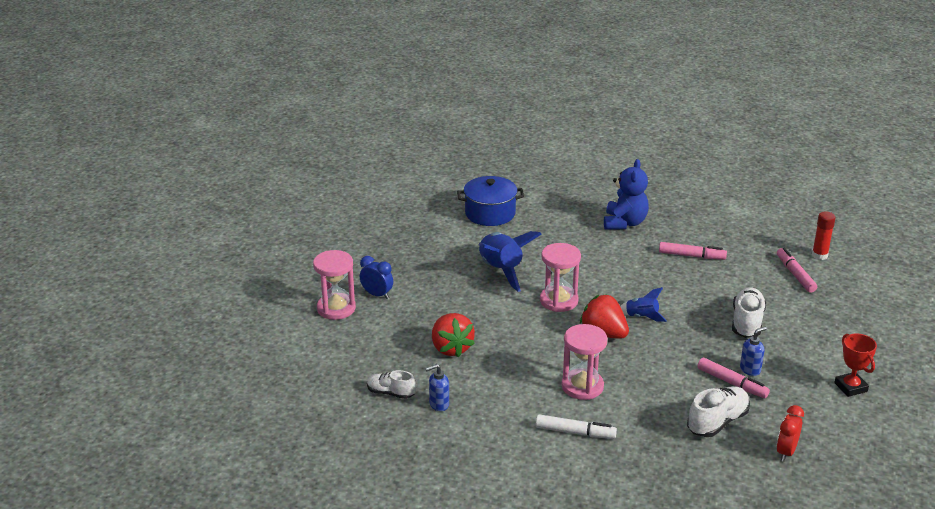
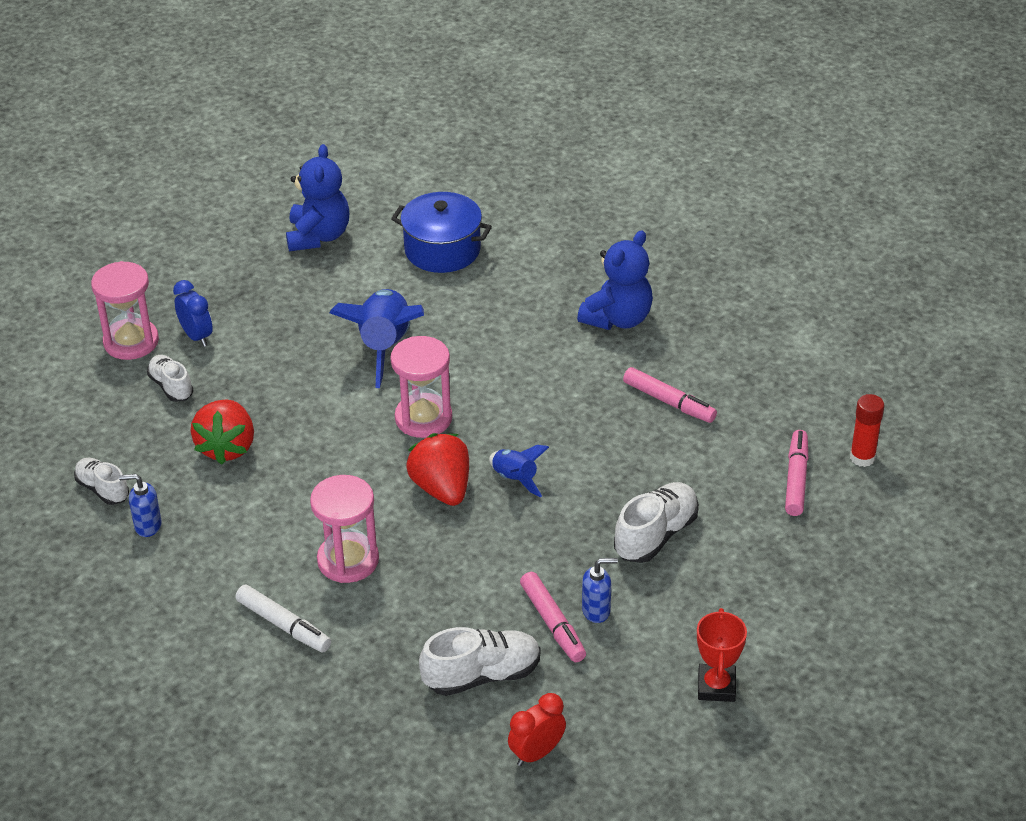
camera: 25 degrees right, 10 degrees up
(385, 325) = (171, 386): none -> white shoe
(407, 224) = (318, 236): none -> blue teddy bear

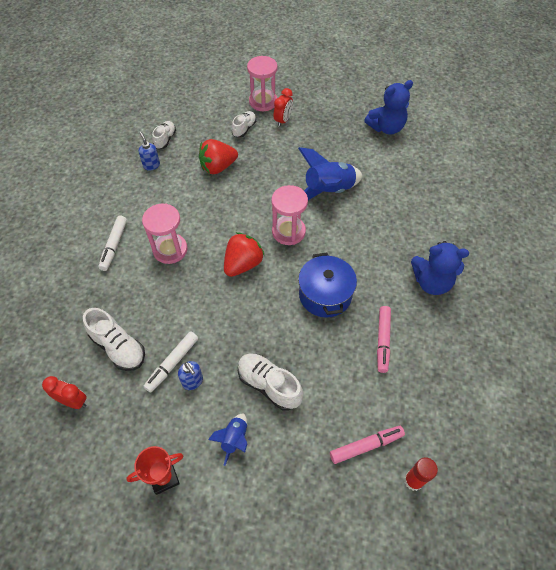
camera: 60 degrees right, 15 degrees up
(197, 336) = (283, 121): blue clock -> red clock
(442, 250) = (419, 179): blue pot -> blue pot (325, 295)
(515, 479) = (270, 293): blue rocket -> blue rocket (234, 439)
(553, 623) = (172, 363): pink marker -> white marker
(655, 535) = (269, 385): white shoe -> white shoe turned 150 degrees counterclockwise

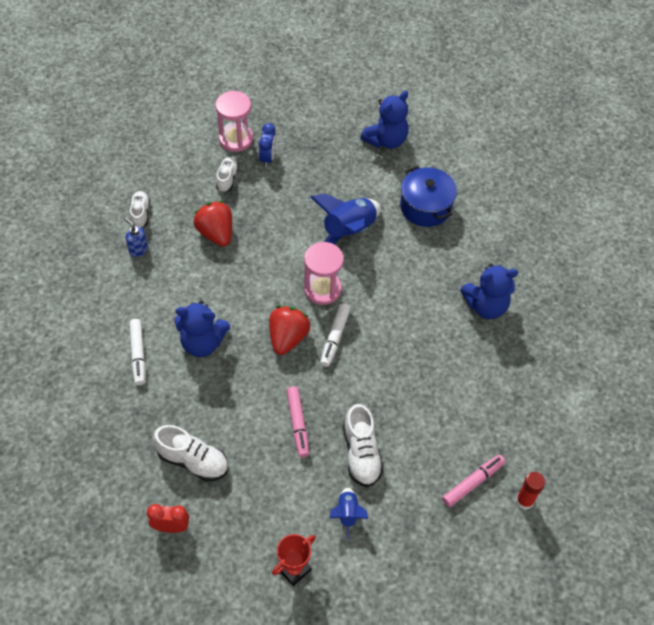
camera: 20 degrees left, 0 degrees up
(170, 250) = (202, 342): pink hourglass -> blue teddy bear
(172, 363) = (256, 461): white marker -> white marker (335, 338)
(192, 381) = (284, 472): blue soap dispenser -> none
(218, 167) = (216, 233): red strawberry -> red strawberry turned 105 degrees clockwise
(269, 385) = (361, 454): white shoe -> white shoe turned 120 degrees counterclockwise
(283, 121) = (268, 158): red clock -> blue clock
(325, 295) = (384, 348): blue pot -> blue pot (425, 207)
(383, 341) = (457, 379): pink marker -> pink marker (298, 424)

